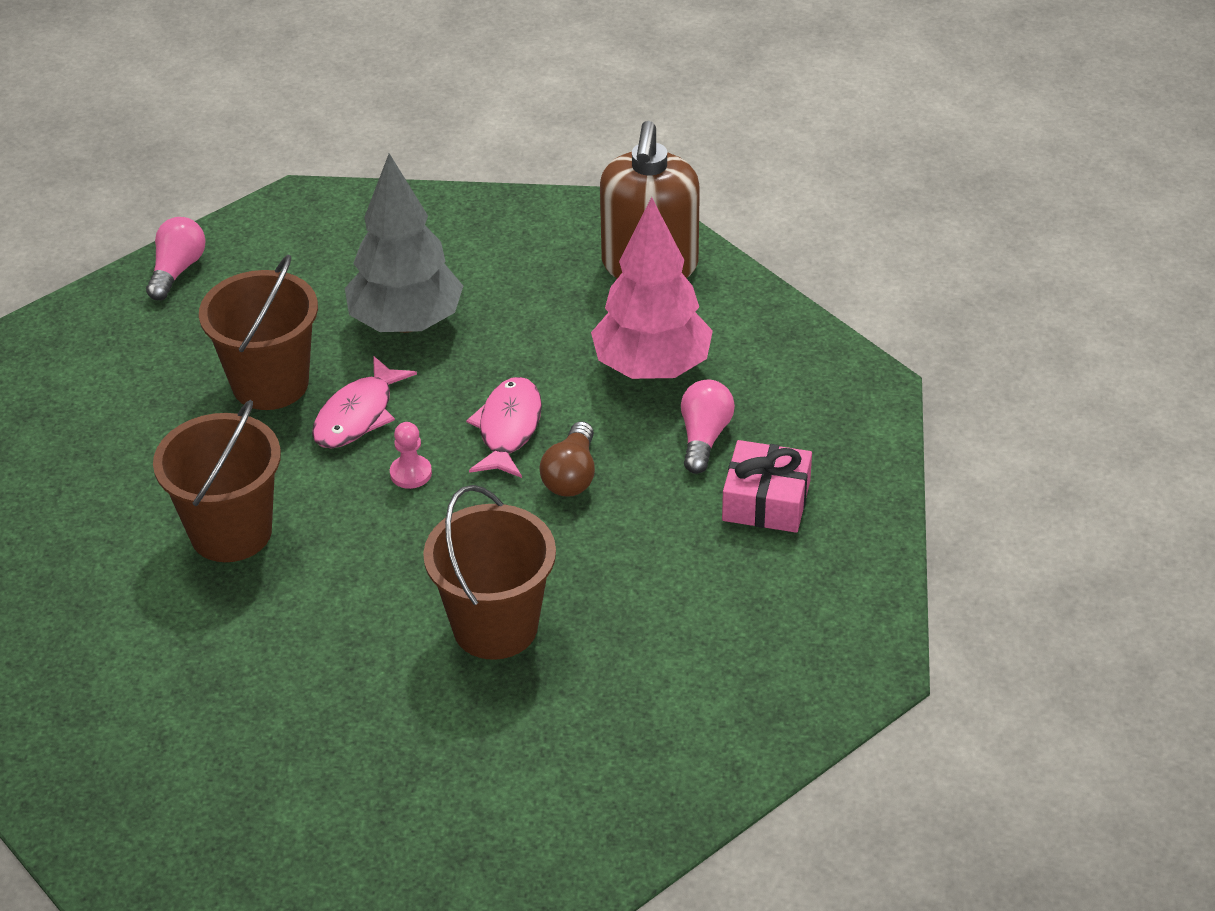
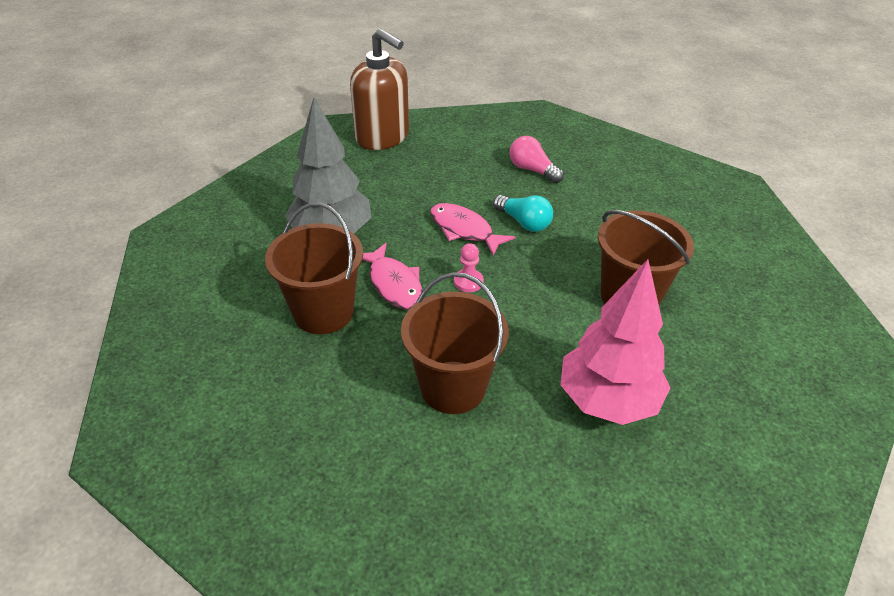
camera: 60 degrees left, 0 degrees up
(177, 270) = (156, 314): pink light bulb -> none
(571, 476) = (524, 222): brown light bulb -> turquoise light bulb
(652, 368) = (463, 166): pink tree -> pink tree (608, 400)
(766, 500) = (596, 169): pink gift -> none

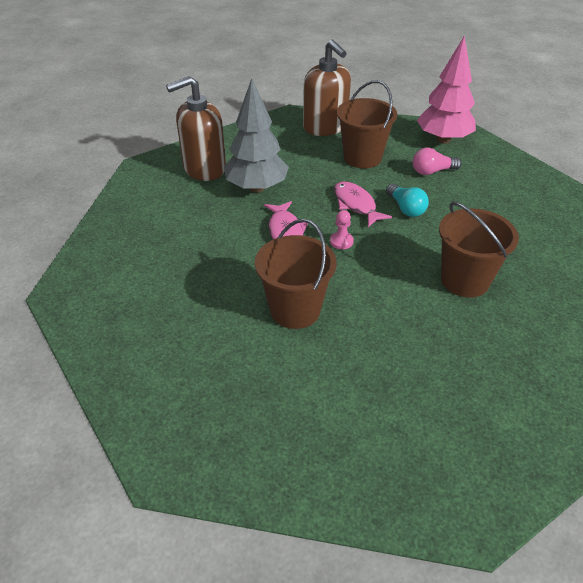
camera: 20 degrees right, 0 degrees up
(250, 221) = (204, 168): none -> brown soap dispenser
(323, 312) = (227, 239): brown bucket -> brown bucket (362, 157)
(532, 170) = (432, 171): pink light bulb -> pink light bulb turned 75 degrees counterclockwise
(608, 400) = (408, 348): pink tree -> pink tree (443, 140)

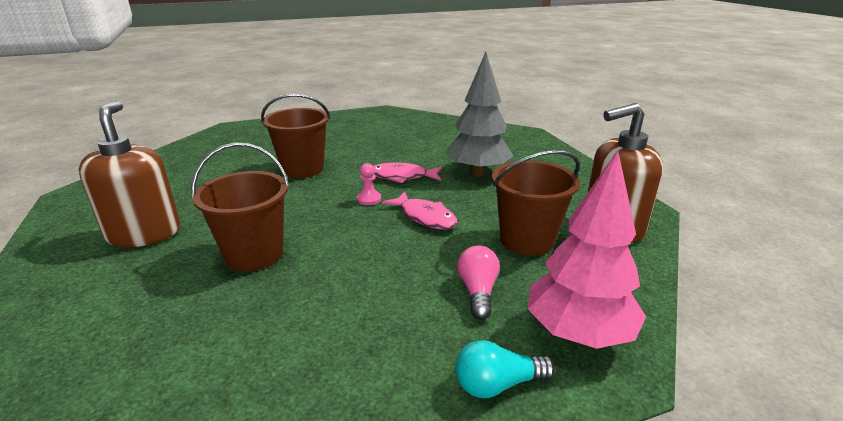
camera: 105 degrees right, 15 degrees down
(204, 168) = (519, 154): brown soap dispenser -> brown soap dispenser (144, 233)
(356, 204) = (425, 217): pink fish -> pink fish turned 60 degrees clockwise
(406, 208) = (400, 247): turquoise light bulb -> turquoise light bulb (497, 384)

